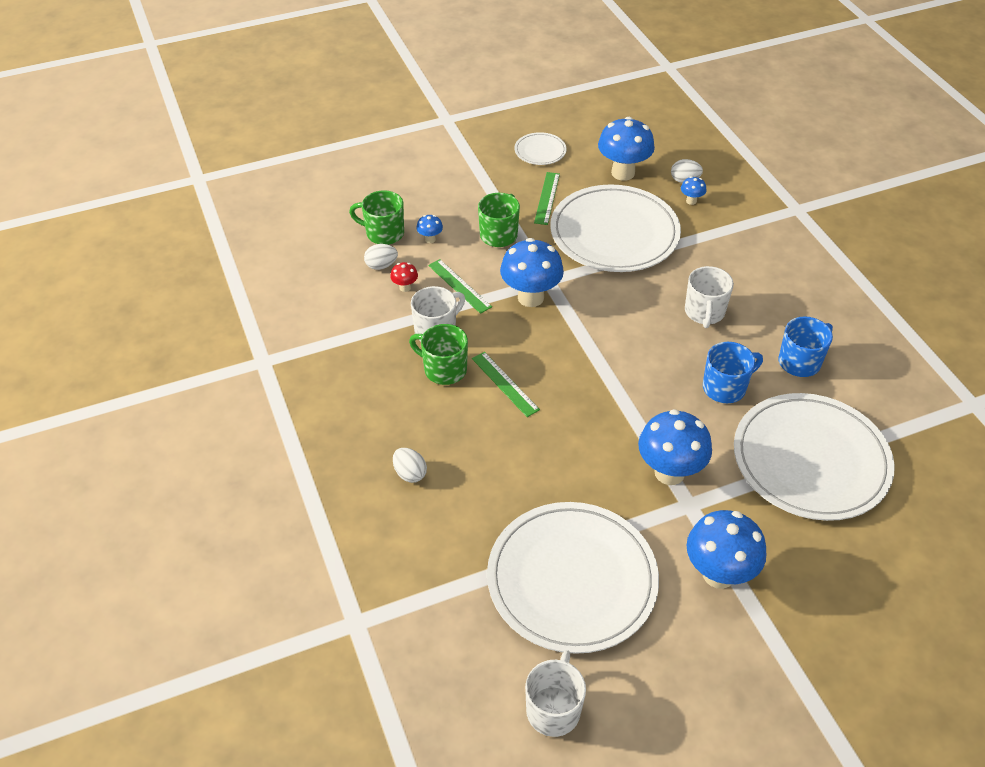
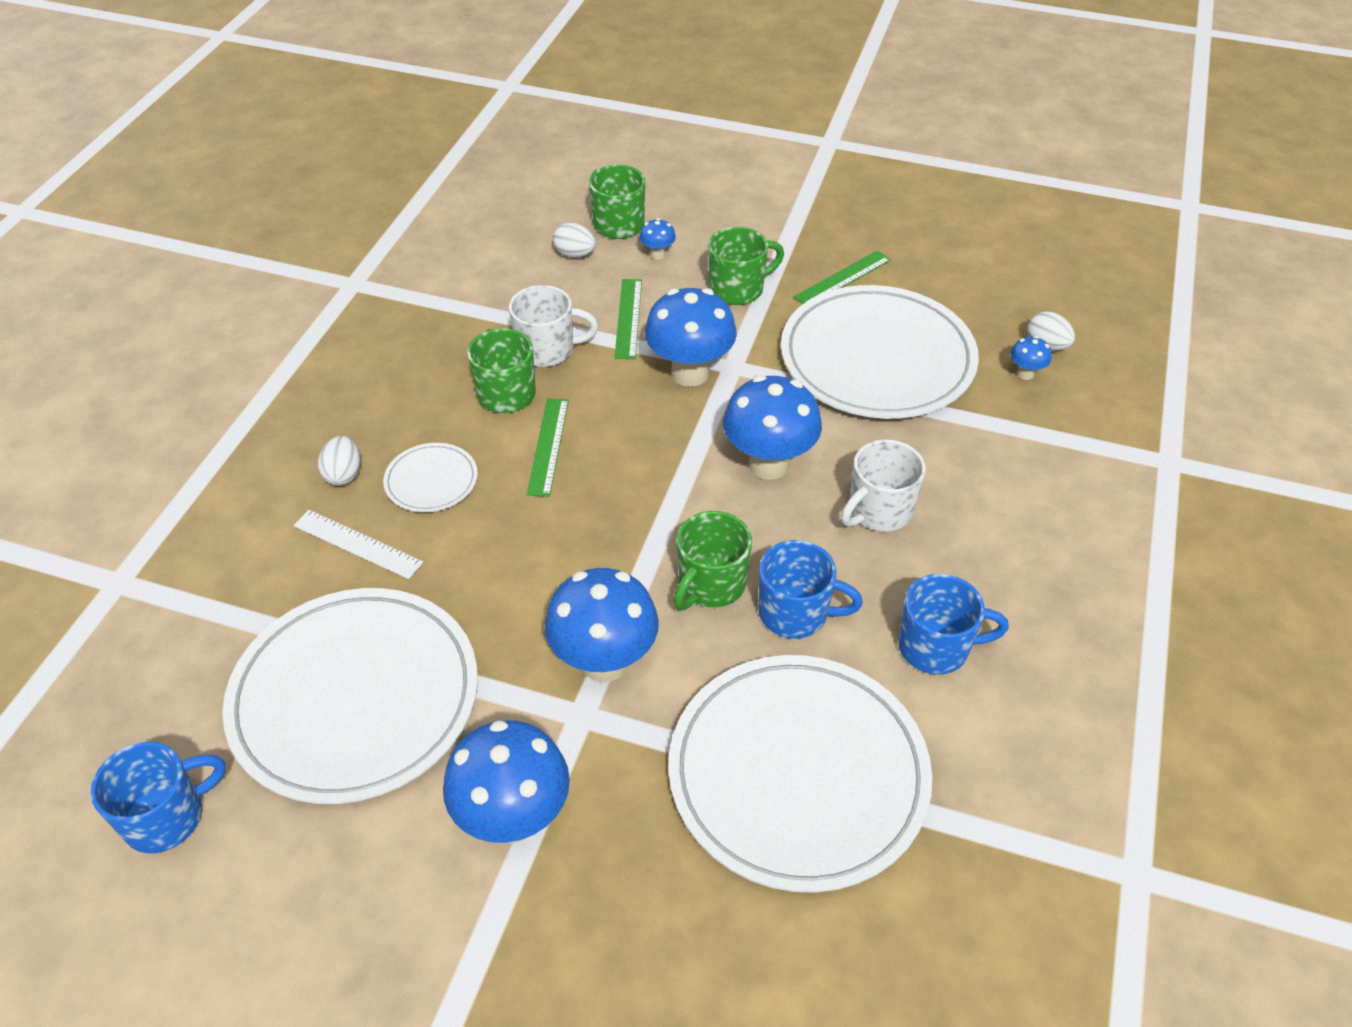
camera: 40 degrees right, 0 degrees up
(405, 287) = (571, 289): red mushroom -> none
(469, 504) = (357, 544): none -> white ruler
(540, 151) = (898, 225): white plate -> white plate (431, 480)
(553, 709) = (166, 817): white mug -> blue mug
(623, 173) = (973, 297): blue mushroom -> blue mushroom (768, 464)
(672, 400) = (711, 584): none -> green mug

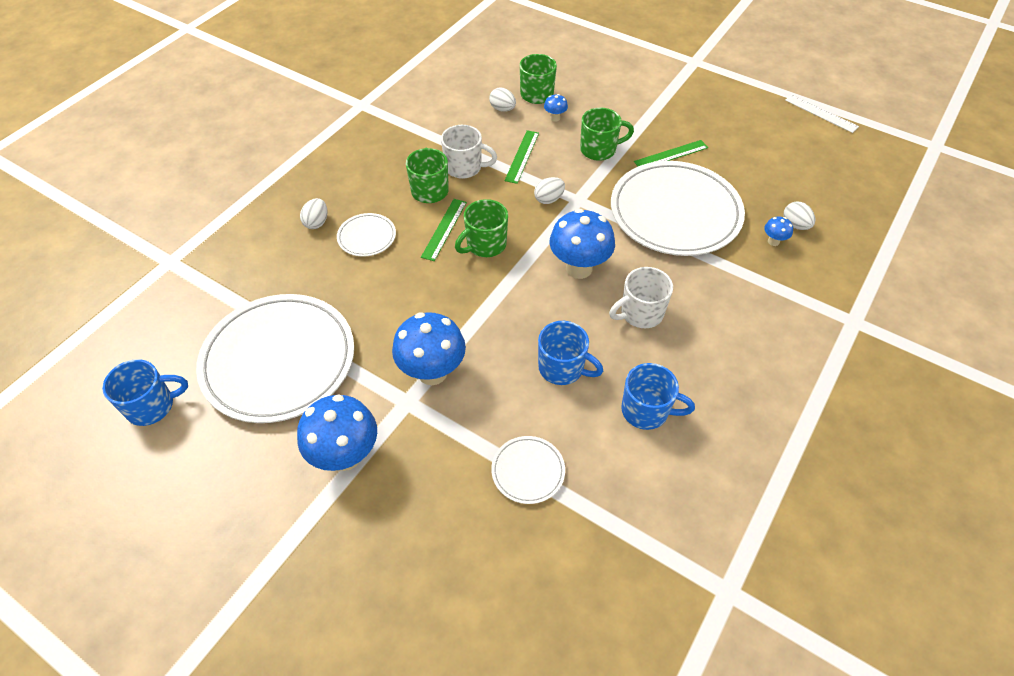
camera: 15 degrees right, 5 degrees up
(357, 544) = (311, 267): white ruler -> white ruler (821, 113)
(690, 373) = (549, 199): blue mushroom -> white egg
(711, 584) = (515, 338): green mug -> green mug (485, 245)
(798, 774) = (528, 471): white plate -> white plate, size x0.43

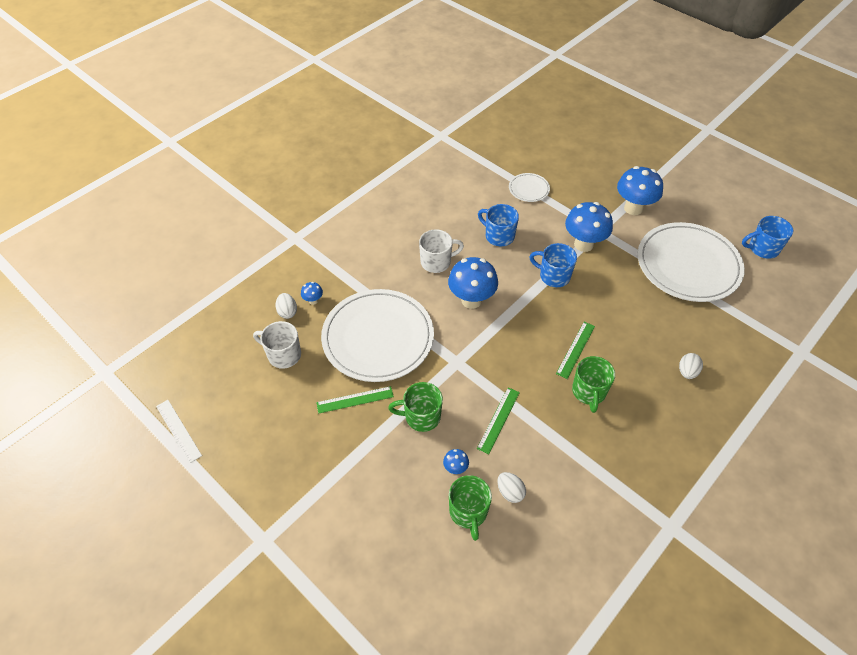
camera: 170 degrees left, 0 degrees up
(367, 237) = (641, 351): white plate -> none
(464, 167) = (556, 414): white mug -> white mug (283, 355)
(485, 245) = (542, 330): green mug -> none
(549, 199) = (482, 366): white egg -> none
(646, 411) = (453, 207): blue mug -> blue mug (553, 276)

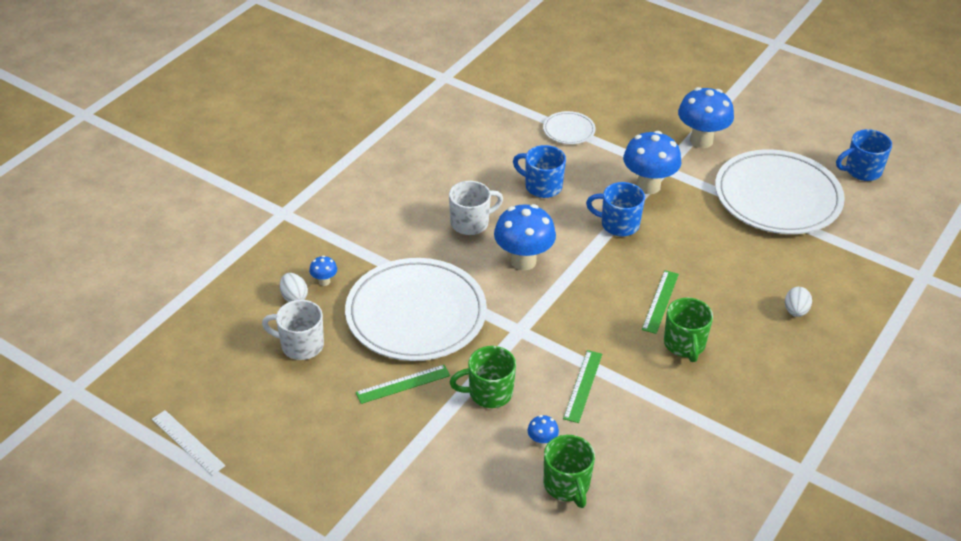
camera: 10 degrees left, 10 degrees down
(510, 492) = (612, 459): white egg -> none

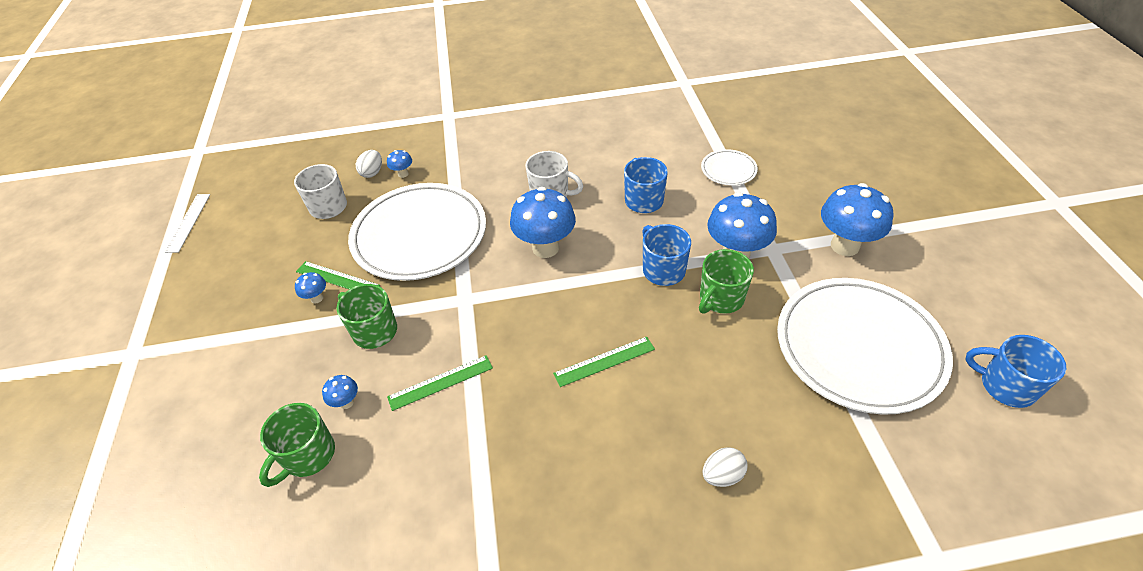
camera: 50 degrees right, 5 degrees up
(410, 406) = (317, 298): none -> blue mushroom
(684, 344) = (569, 417): green mug -> green mug (720, 299)

